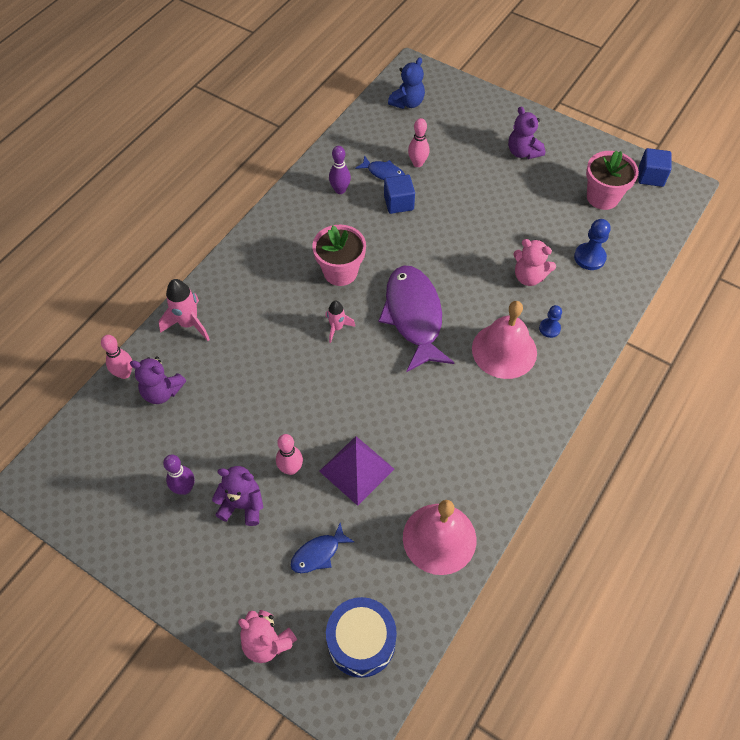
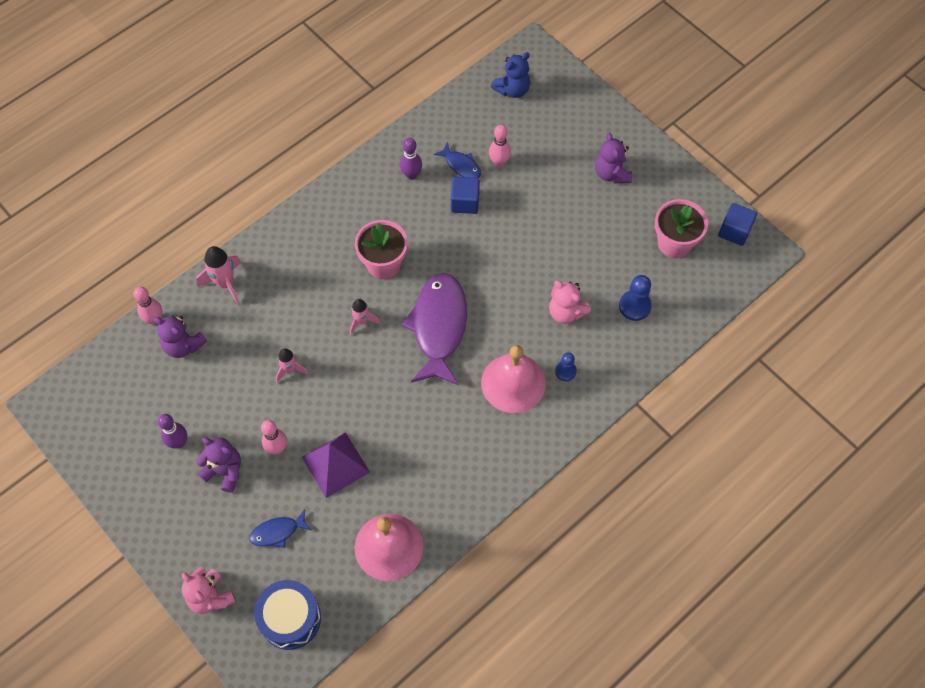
camera: 15 degrees right, 5 degrees up
(280, 389) = (290, 370): none -> pink rocket

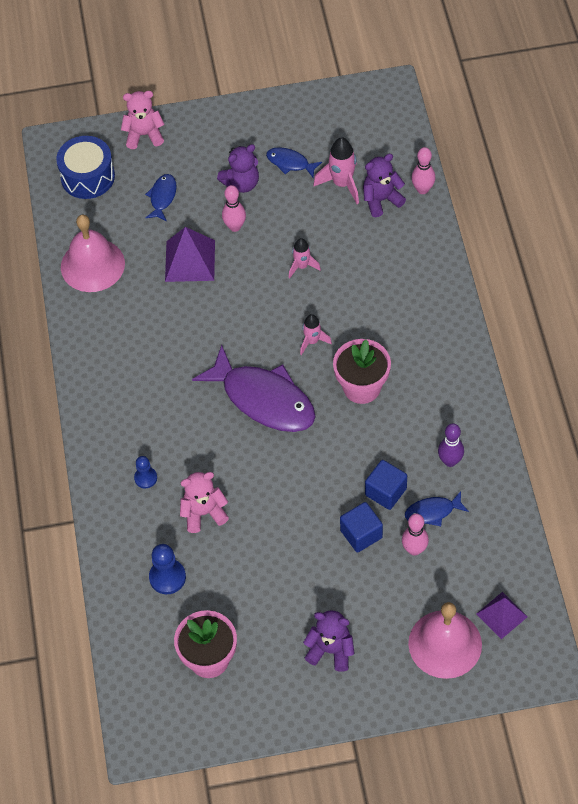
camera: 125 degrees right, 5 degrees down
(178, 442) = (290, 163): purple bowling pin -> blue fish
(225, 284) = (424, 255): pink rocket -> pink rocket (342, 184)
(512, 90) = (501, 615): blue teddy bear -> purple pyramid
(513, 383) = (165, 429): pink bell -> pink bell (445, 644)
(734, 231) = (182, 728): blue cube -> blue cube (361, 534)

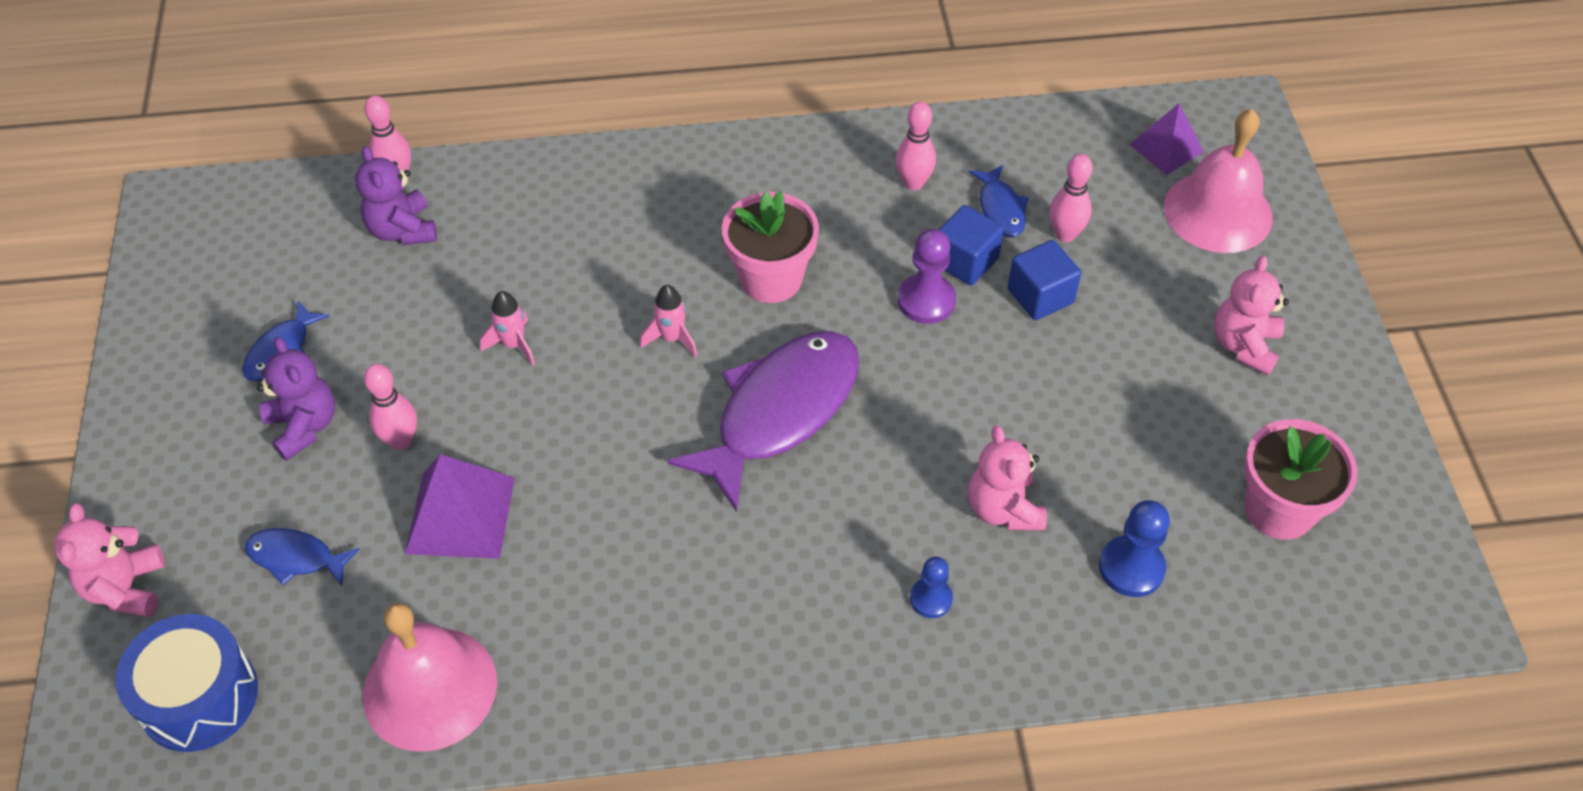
camera: 90 degrees left, 5 degrees down
(330, 650) = (1244, 345): purple teddy bear -> pink teddy bear
(342, 184) = (352, 280): pink rocket -> none
(352, 471) = (926, 301): none -> purple pawn
(450, 461) = (913, 183): purple bowling pin -> pink bowling pin

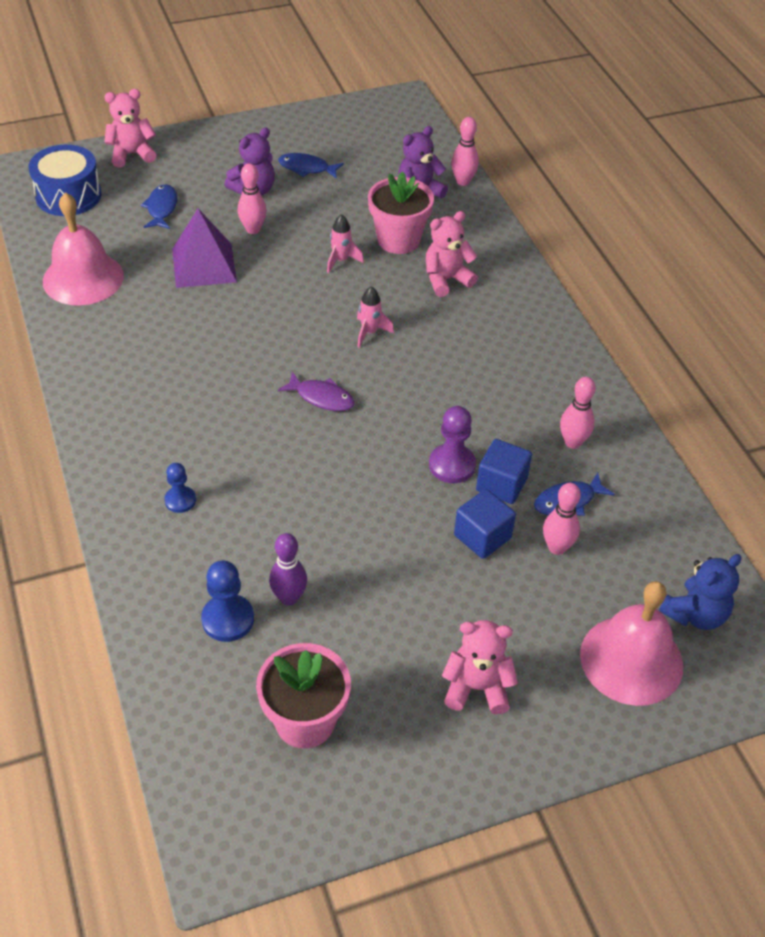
camera: 75 degrees right, 5 degrees down
(771, 279) = (442, 374): pink flower pot -> pink flower pot (398, 240)
(780, 412) = (321, 397): purple fish -> purple fish, size x0.46
(1003, 509) = (266, 534): pink teddy bear -> pink teddy bear (446, 279)
(1106, 499) = (289, 598): none -> purple bowling pin
(1166, 148) = (695, 614): purple pyramid -> blue teddy bear

